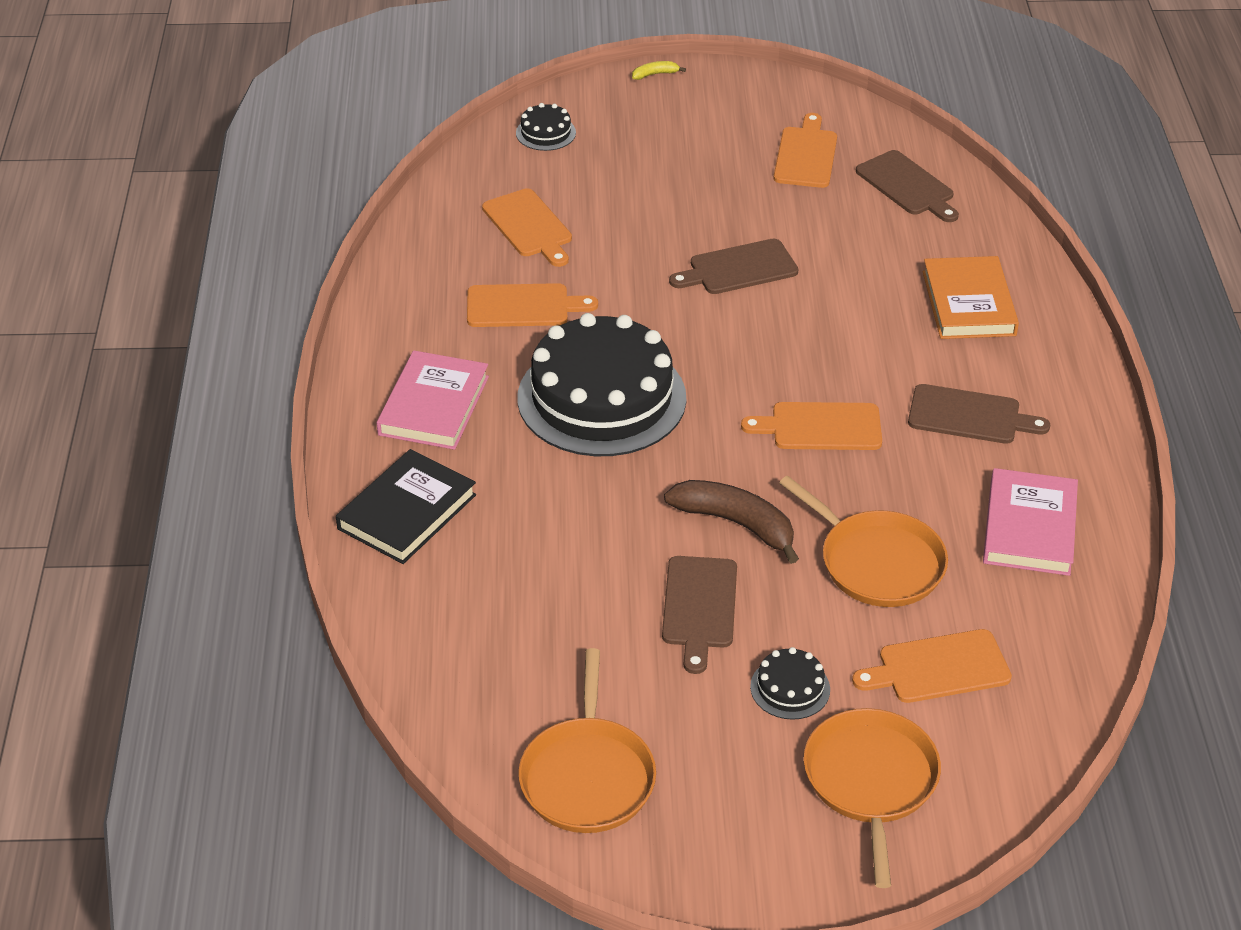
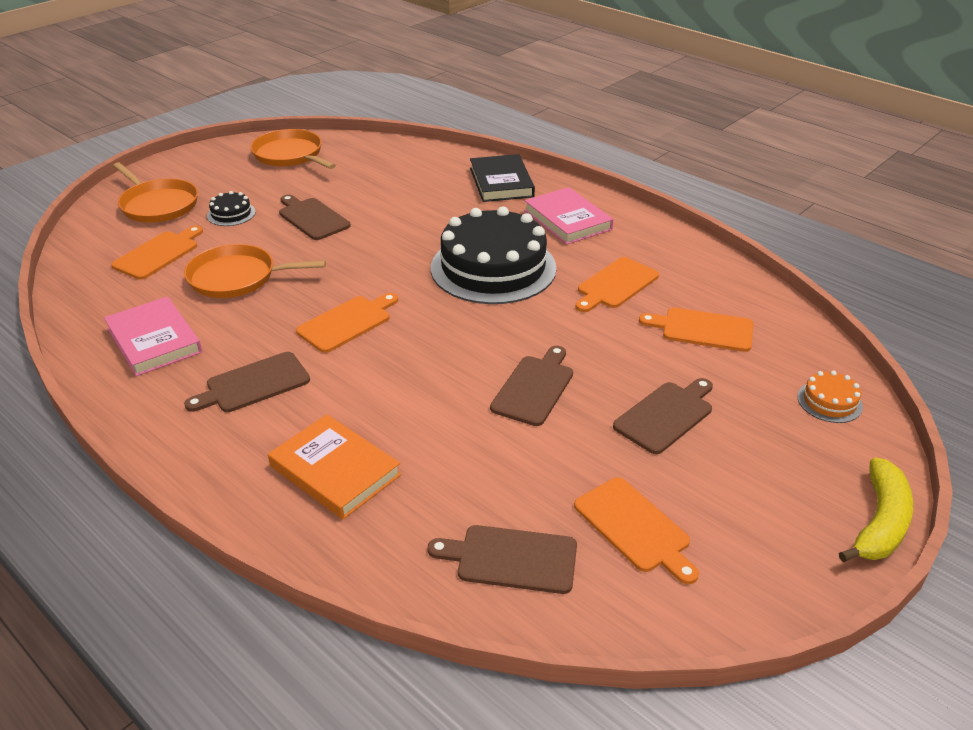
camera: 135 degrees right, 5 degrees down
(545, 133) = (829, 401): black cake -> orange cake
(655, 74) = (879, 522): yellow banana -> yellow banana, size x2.19
(674, 193) = (665, 415): none -> brown cutting board
(736, 524) = (337, 255): brown banana -> none

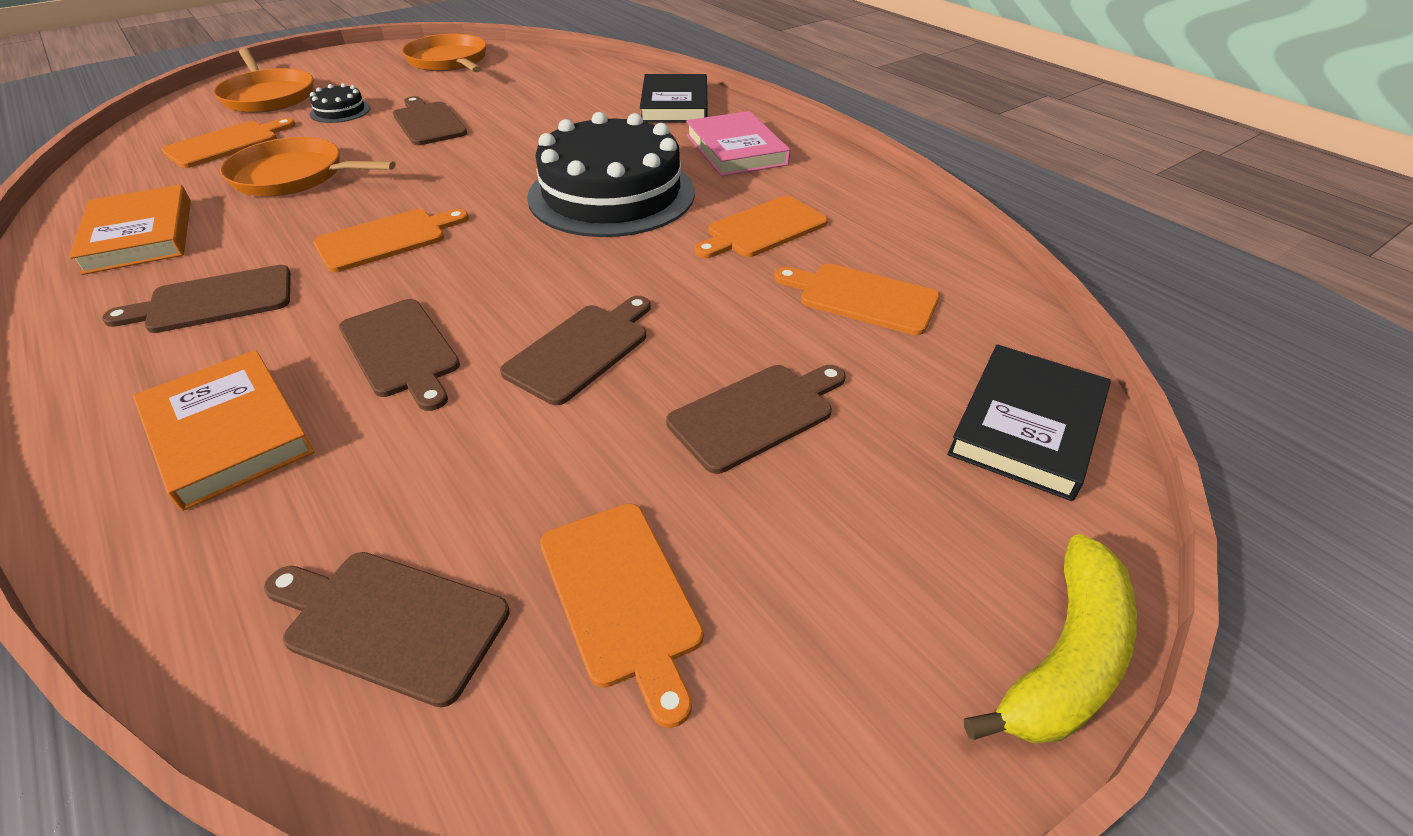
camera: 10 degrees right, 5 degrees up
(154, 340) = (139, 235): pink book -> orange book
(413, 403) = (401, 350): none -> brown cutting board
(829, 401) = (1027, 425): orange cake -> black book

